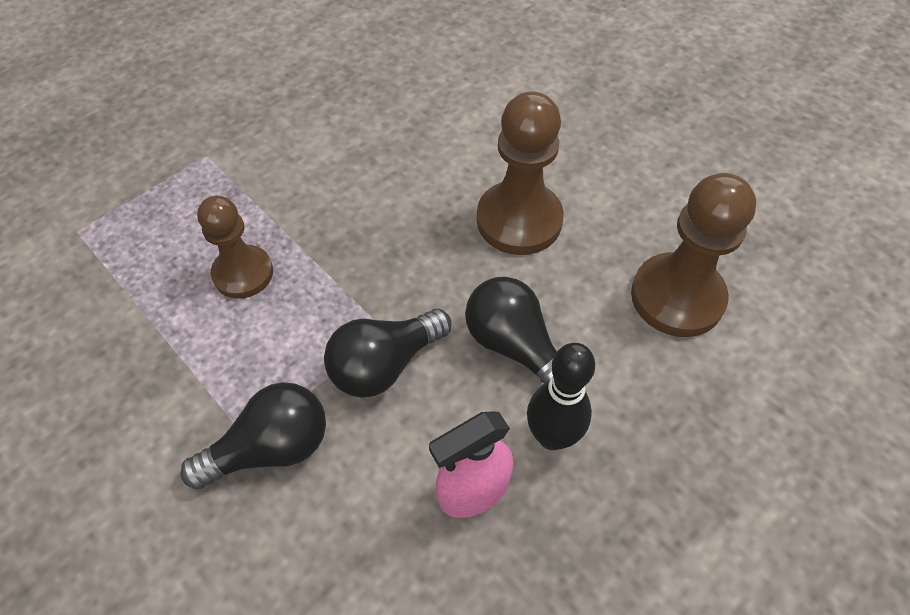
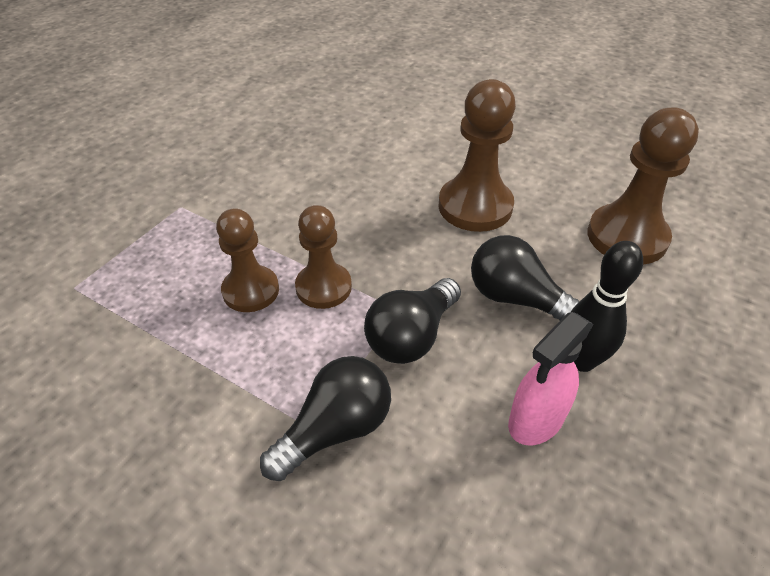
camera: 15 degrees left, 10 degrees down
(317, 286) = (323, 287): none -> brown pawn

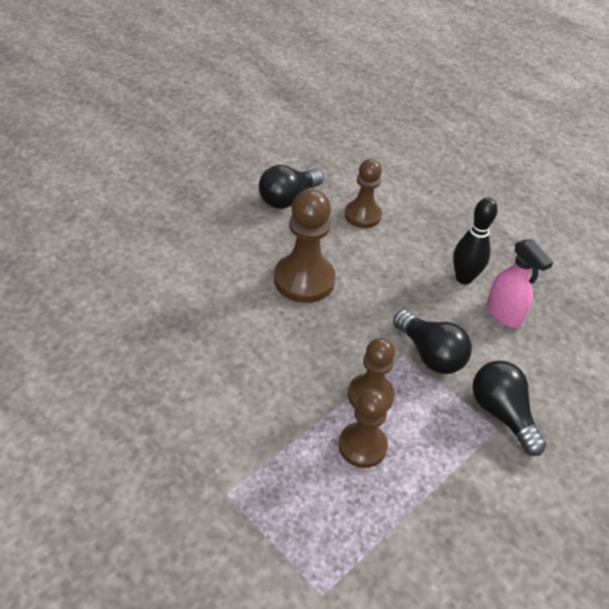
camera: 80 degrees left, 0 degrees up
(516, 298) = (407, 289): black light bulb -> black light bulb (288, 198)
(627, 237) = (362, 215): brown pawn -> brown pawn, size x0.66

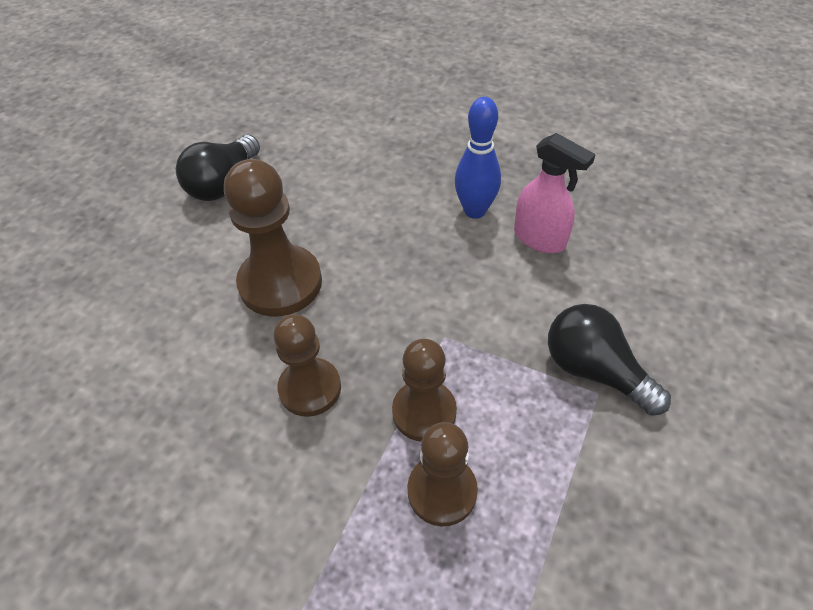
camera: 15 degrees left, 5 degrees up
(362, 215) = (324, 174): brown pawn -> brown pawn (310, 388)
(430, 354) = (476, 324): black light bulb -> none
(464, 278) = (475, 211): black bowling pin -> blue bowling pin

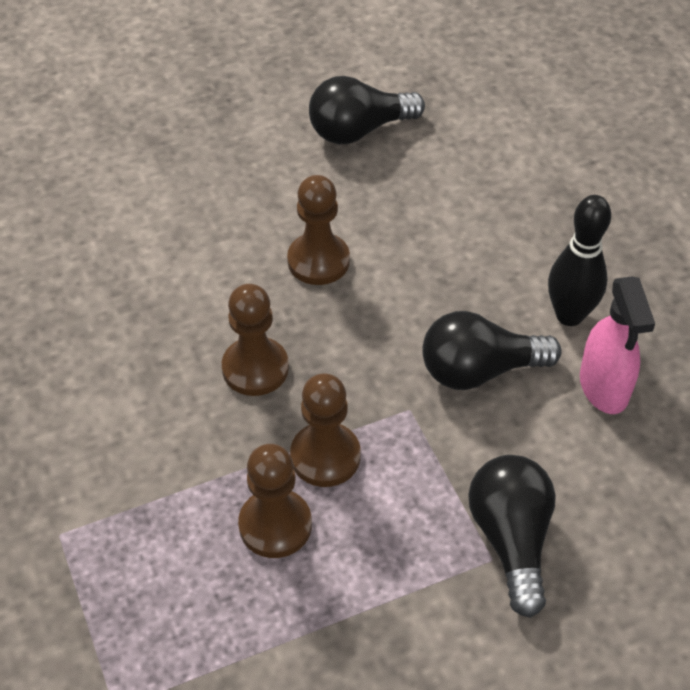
camera: 40 degrees right, 0 degrees up
(280, 283) = (318, 261): brown pawn -> brown pawn, size x0.66
(460, 280) = (479, 370): none -> black light bulb
(475, 211) = (569, 315): blue bowling pin -> black bowling pin

